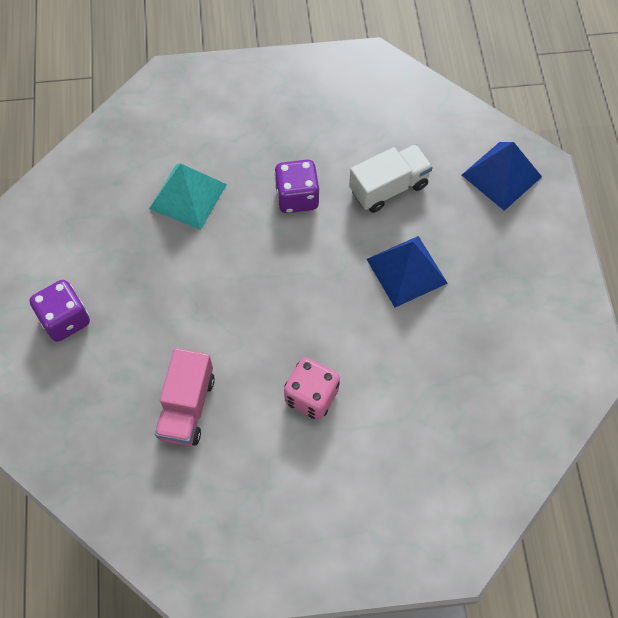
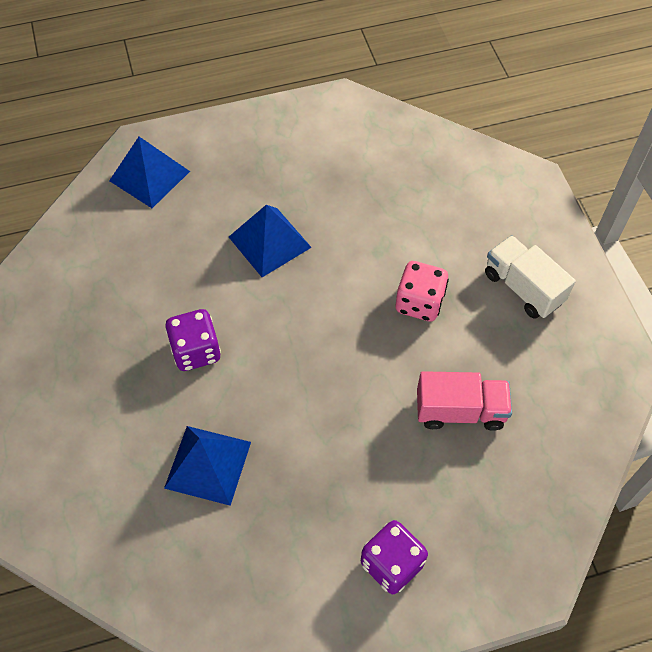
camera: 100 degrees left, 5 degrees down
(188, 196) = (208, 465): turquoise pyramid -> blue pyramid
(388, 187) = (174, 268): white truck -> white truck (523, 288)

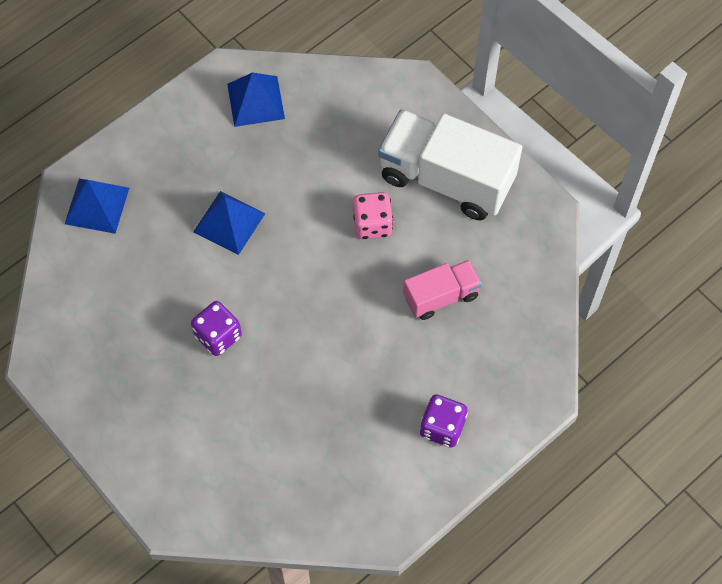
camera: 25 degrees left, 5 degrees up
(208, 465) = (274, 417): blue pyramid -> blue pyramid (256, 101)
(523, 288) = (446, 179): white truck -> white truck, size x1.86

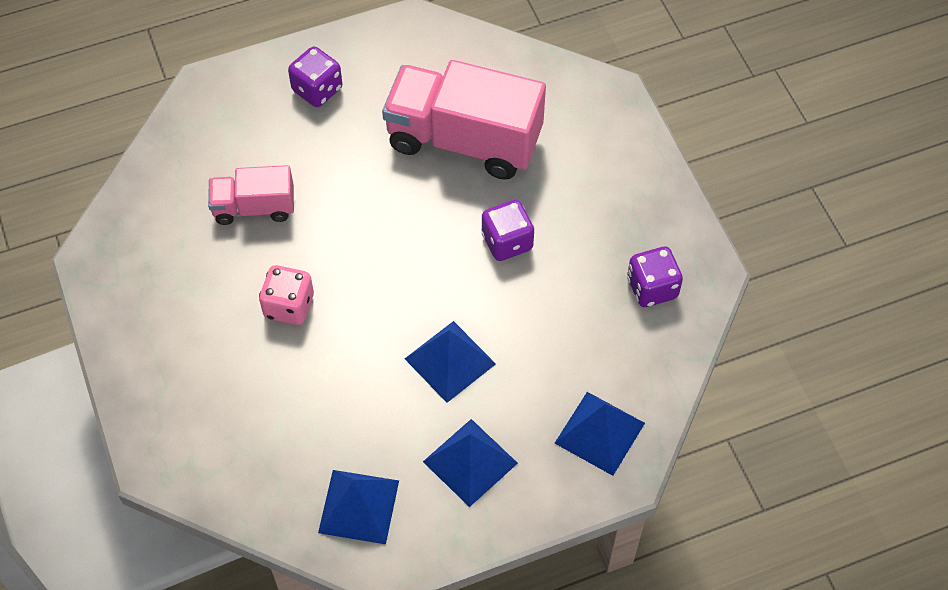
camera: 160 degrees left, 5 degrees down
(84, 335) = (652, 288): none -> purple dice
(187, 155) = (470, 462): none -> blue pyramid
(289, 420) = (464, 140): none -> pink truck
(446, 179) = (180, 330): white truck -> none

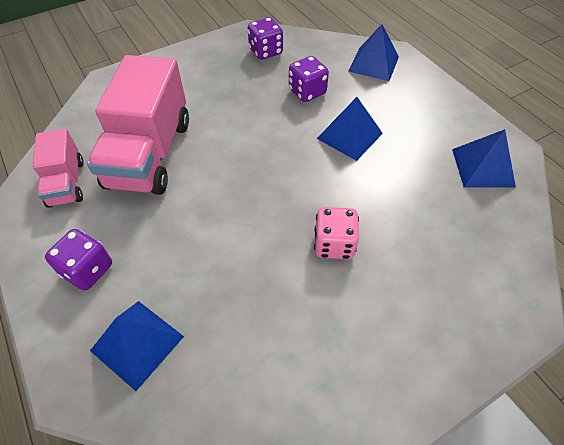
camera: 100 degrees left, 5 degrees down
(254, 207) = (234, 296): pink truck -> pink truck (67, 183)
(470, 462) = (420, 116): blue pyramid -> blue pyramid (137, 343)
(507, 242) = (243, 118): purple dice -> purple dice (307, 92)

